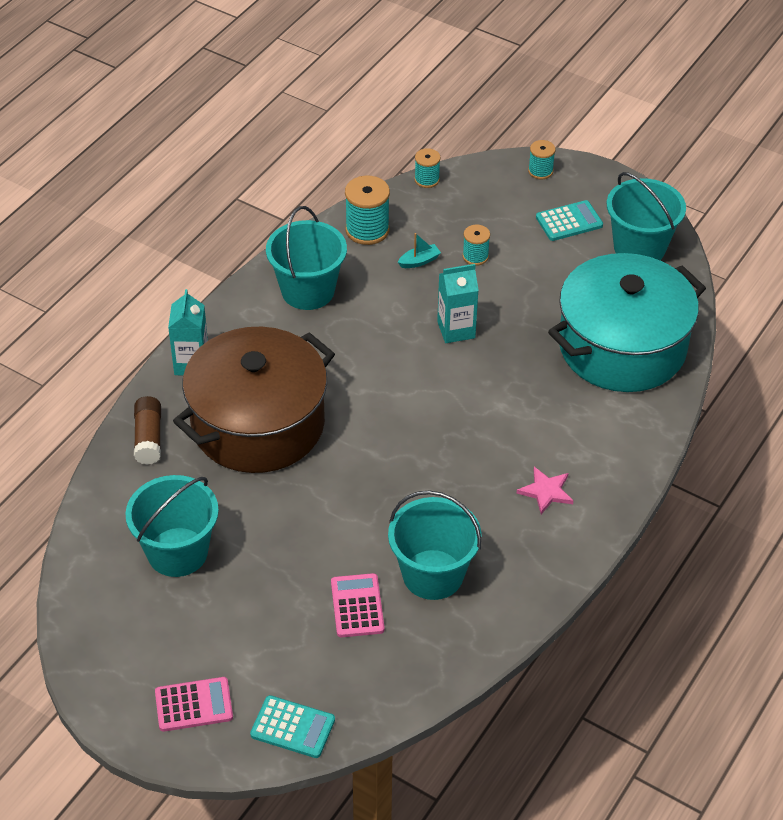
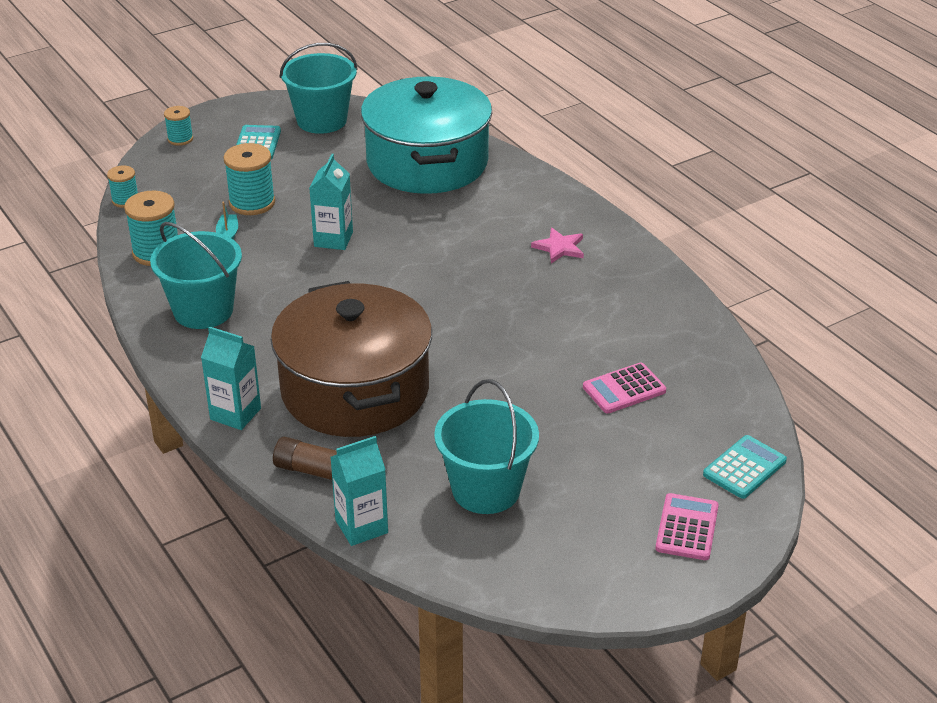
camera: 65 degrees left, 10 degrees down
(99, 489) = (361, 526): none -> turquoise carton
(357, 606) = (624, 389): pink calculator -> pink calculator turned 45 degrees counterclockwise
(433, 574) = (613, 335): turquoise bucket -> none
(475, 256) = (252, 203): turquoise spool -> turquoise spool, size x1.70

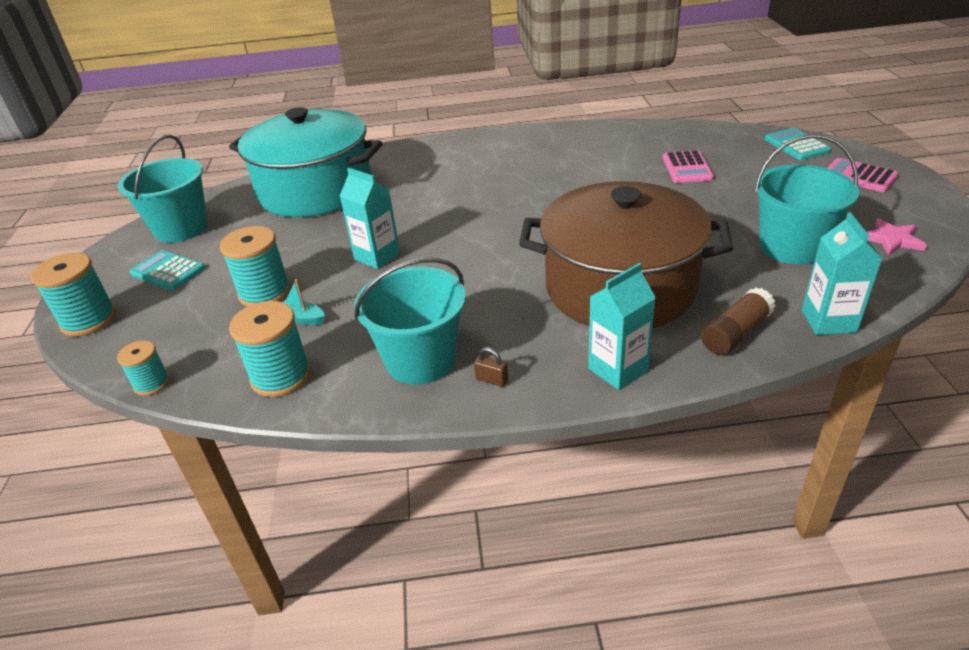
camera: 60 degrees left, 0 degrees up
(180, 139) = (89, 320): turquoise spool -> turquoise spool, size x1.70
(195, 352) = (492, 380): none -> brown padlock
(559, 248) = (492, 158): pink star -> pink star (891, 239)

